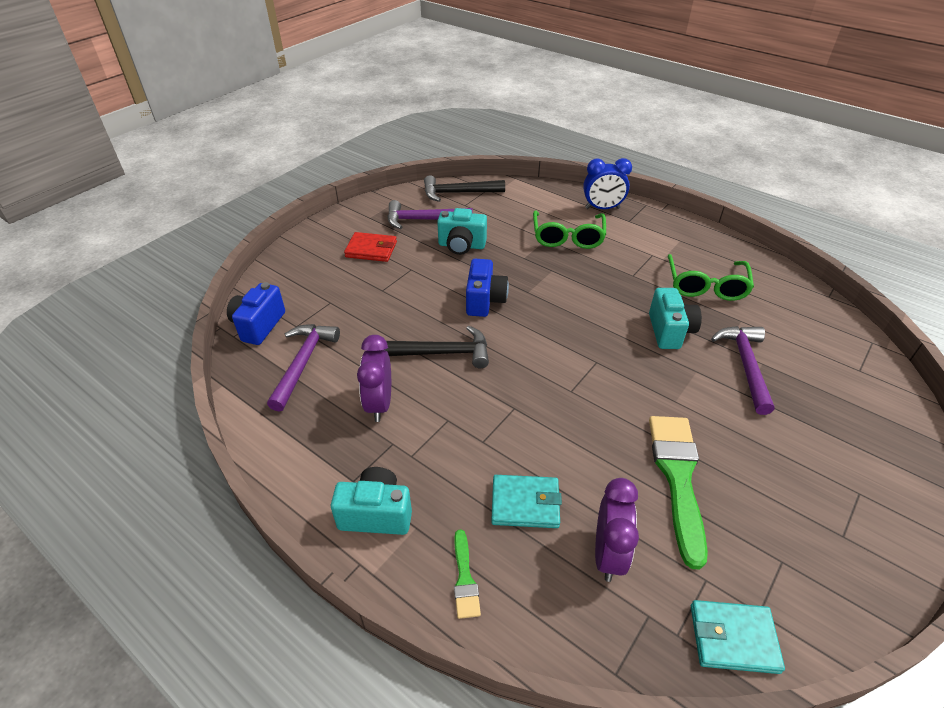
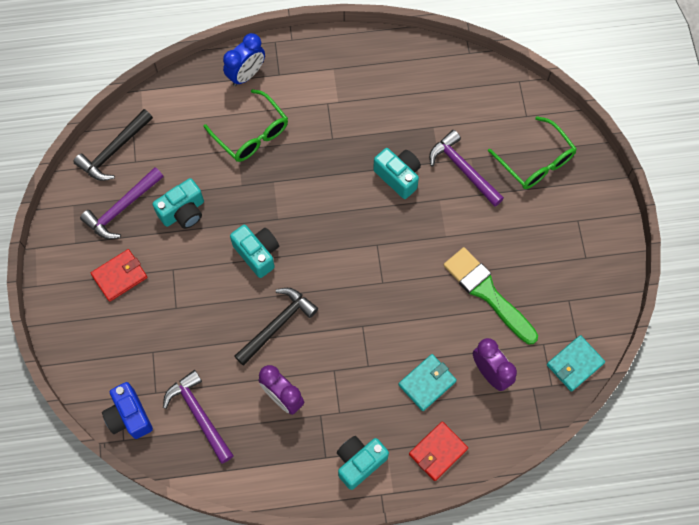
camera: 45 degrees left, 25 degrees up
(464, 579) = (438, 451): green brush -> red wallet
(485, 301) = (257, 253): blue camera -> turquoise camera
(706, 286) = (388, 108): green glasses -> green glasses (536, 162)

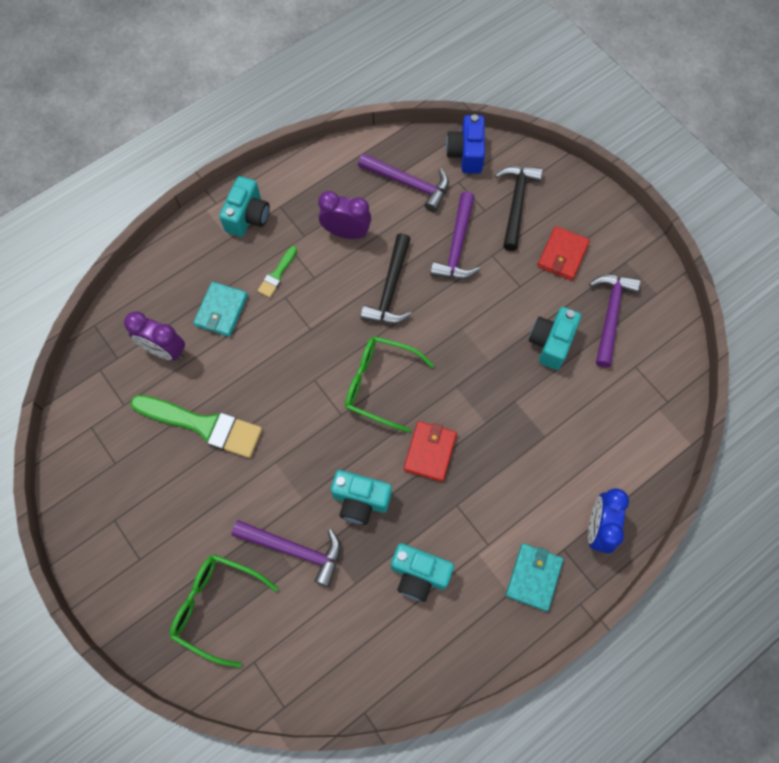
camera: 150 degrees right, 0 degrees up
(114, 150) = (664, 366): black hammer -> black hammer (516, 204)
(129, 416) = (466, 154): blue camera -> blue camera turned 120 degrees counterclockwise
(198, 332) = (457, 245): none -> purple hammer
(252, 134) = (543, 461): green glasses -> green glasses (379, 384)
(257, 253) = (452, 342): turquoise camera -> turquoise camera (419, 574)
(363, 390) = (277, 274): none -> green brush
(438, 451) = (182, 259): red wallet -> red wallet (430, 452)
(575, 364) = (84, 401): turquoise wallet -> turquoise wallet (533, 577)

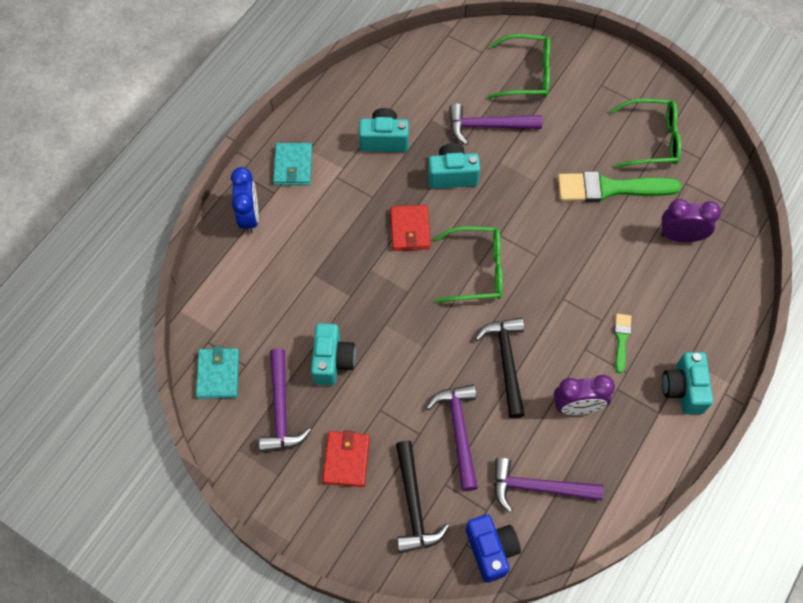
camera: 160 degrees right, 5 degrees down
(127, 466) = (652, 140): none -> green glasses
(221, 310) = (653, 287): turquoise wallet -> turquoise wallet (218, 374)

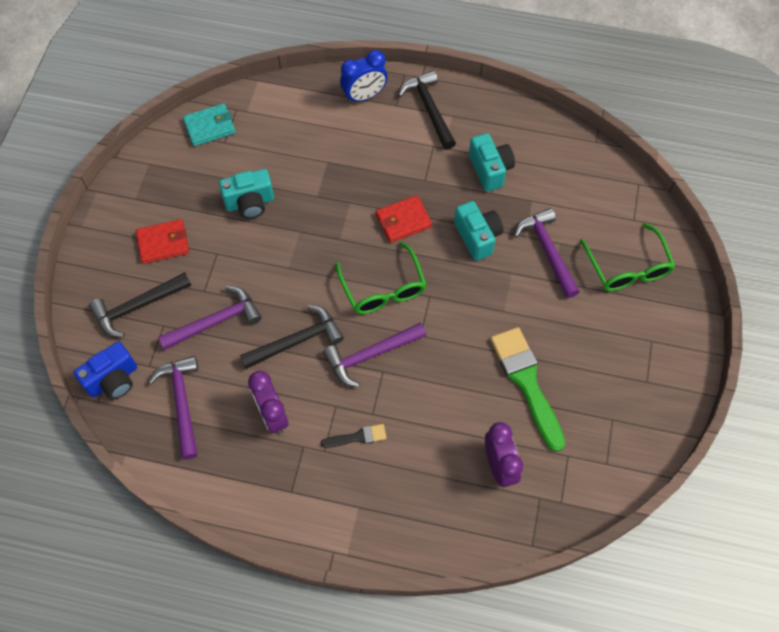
camera: 70 degrees right, 0 degrees up
(281, 409) = (193, 181): purple hammer -> purple hammer (371, 355)
(293, 166) = (429, 109): turquoise wallet -> black hammer
(621, 339) = (357, 437): green brush -> black brush
(652, 140) = (606, 408): green glasses -> none
(683, 389) = (324, 510): turquoise camera -> none

